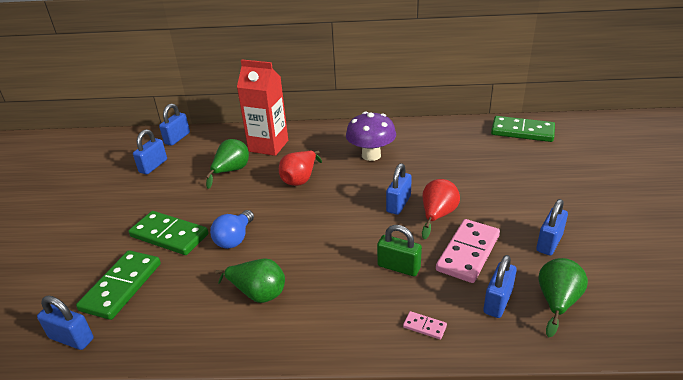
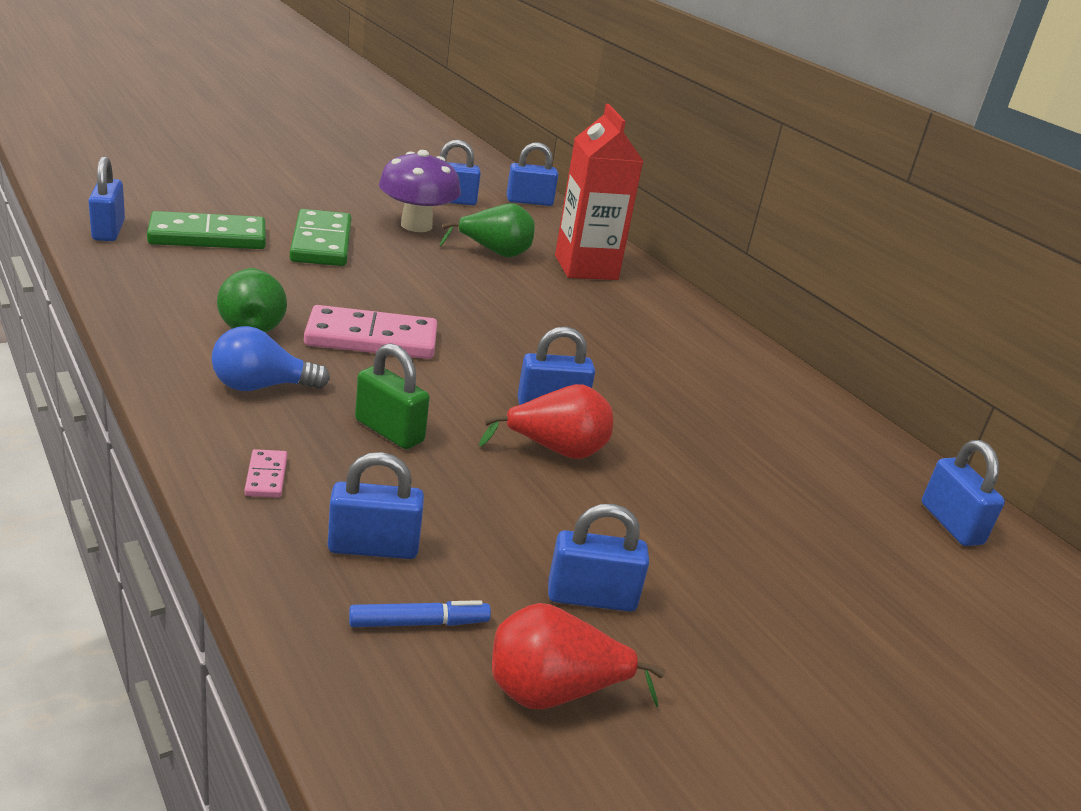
camera: 50 degrees right, 5 degrees down
(234, 238) = (350, 286): blue light bulb -> blue light bulb (261, 386)
(300, 179) = (529, 308): red pear -> red pear (553, 693)
(371, 155) = (660, 358): purple mushroom -> purple mushroom (416, 225)
(398, 267) = (389, 431): green padlock -> green padlock turned 45 degrees counterclockwise
(468, 253) = (480, 498): pink domino -> pink domino (371, 338)
(522, 131) = (951, 524): green domino -> blue padlock
(557, 302) = (418, 623): green pear -> blue marker

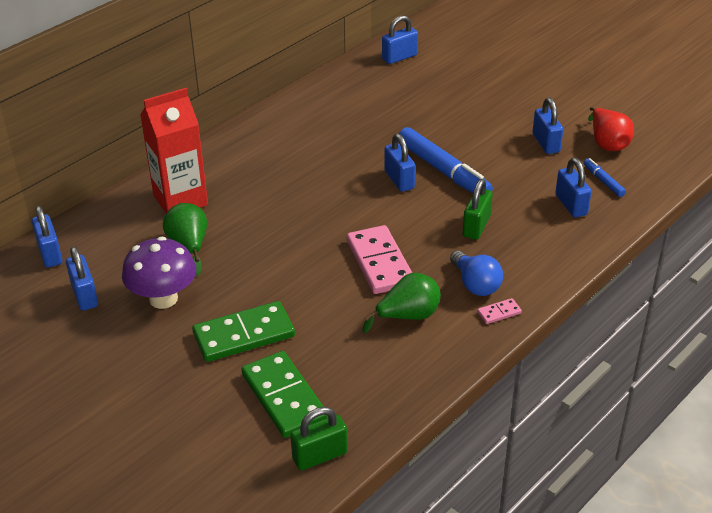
camera: 100 degrees left, 10 degrees up
(108, 230) = (320, 456): blue padlock -> green padlock
(266, 476) = (553, 252): pink domino -> pink domino (499, 313)
(556, 451) = (443, 170): red pear -> blue marker

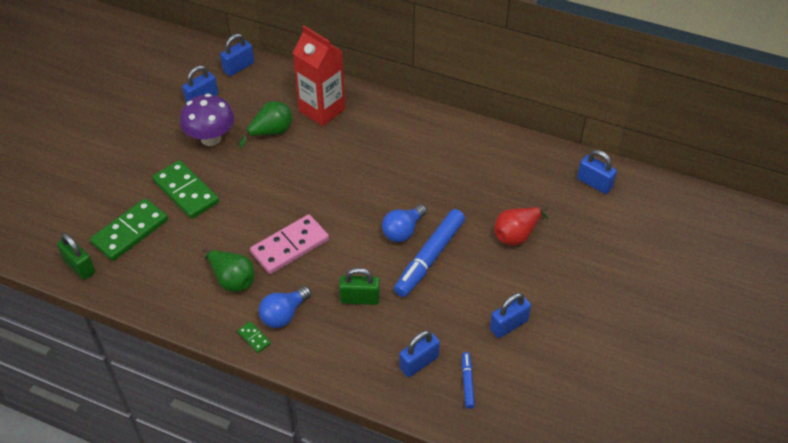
camera: 70 degrees right, 10 degrees up
(399, 180) = (403, 231): blue padlock -> blue light bulb
(499, 313) = (254, 338): pink domino -> green domino
(603, 181) = (467, 382): blue marker -> blue marker turned 45 degrees counterclockwise
(607, 143) = (533, 376): red pear -> red pear (516, 235)

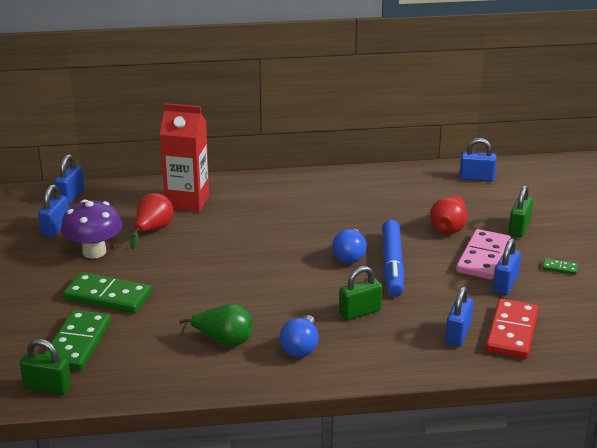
camera: 30 degrees left, 20 degrees down
(254, 338) = (289, 373): green domino -> green domino (560, 268)
(271, 132) = (152, 230): green pear -> red pear
(290, 246) = (255, 300): pink domino -> pink domino (483, 257)
(467, 382) = (512, 332): blue marker -> red domino
(580, 263) = (519, 228): none -> green padlock

